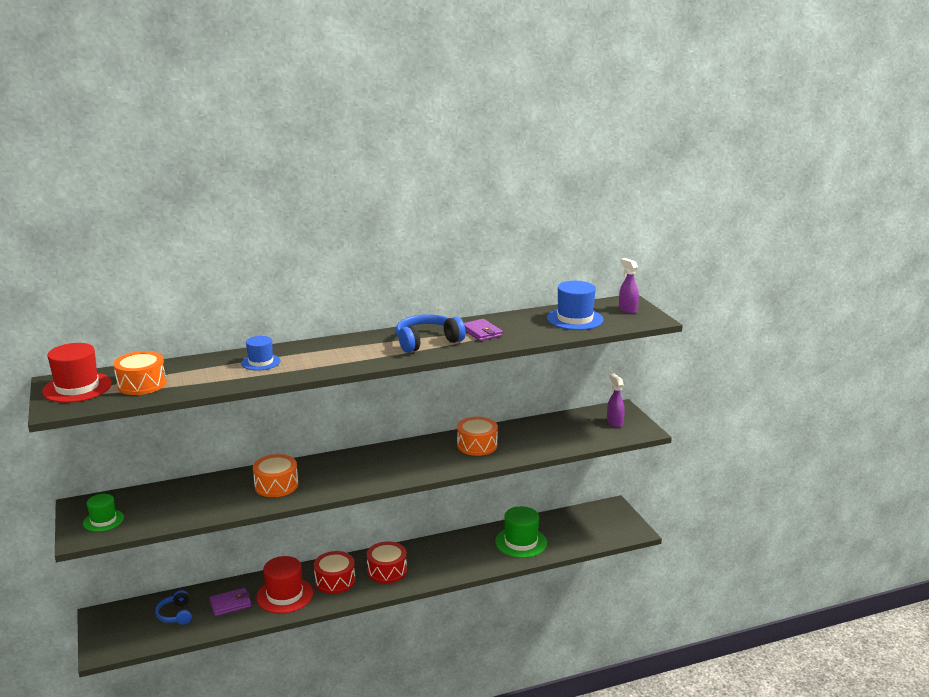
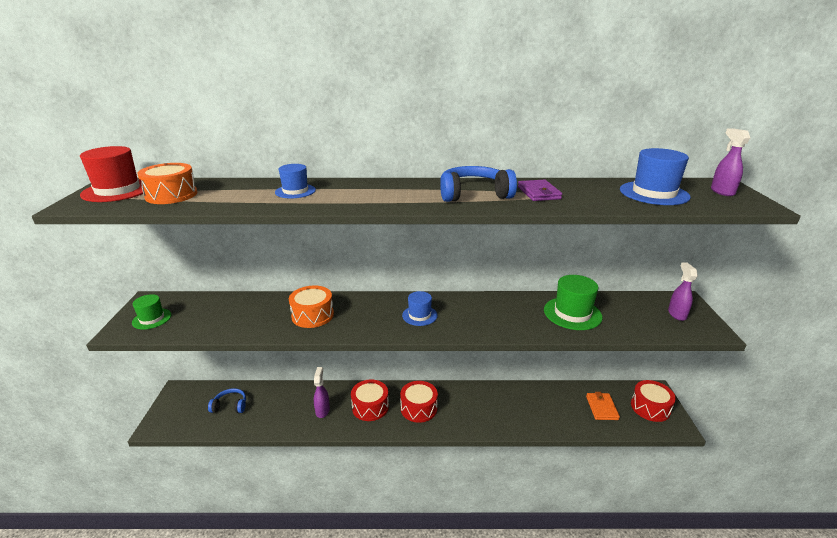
camera: 20 degrees right, 5 degrees up
(175, 614) = (230, 406): blue headphones -> blue headphones turned 90 degrees clockwise
(230, 604) = (276, 407): purple wallet -> none
(284, 595) = (322, 410): red hat -> purple spray bottle
(384, 465) = (419, 315): none -> blue hat
(477, 445) = (520, 312): orange drum -> none
(521, 542) = (553, 409): green hat -> green hat (572, 313)
(566, 531) = (601, 408): none -> orange wallet
(610, 521) = (650, 407): none -> red drum

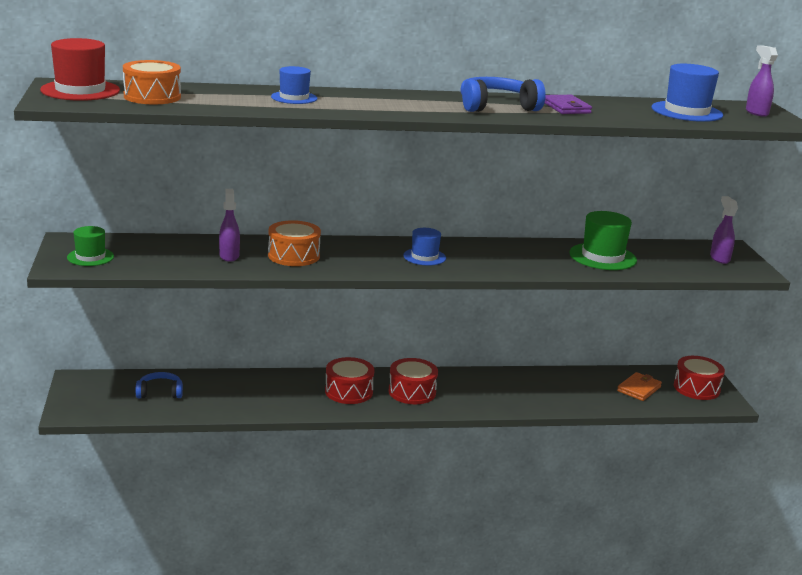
camera: 10 degrees left, 5 degrees down
(322, 410) = (287, 395): purple spray bottle -> purple spray bottle (229, 256)
(601, 408) = (639, 389): orange wallet -> orange wallet turned 45 degrees clockwise

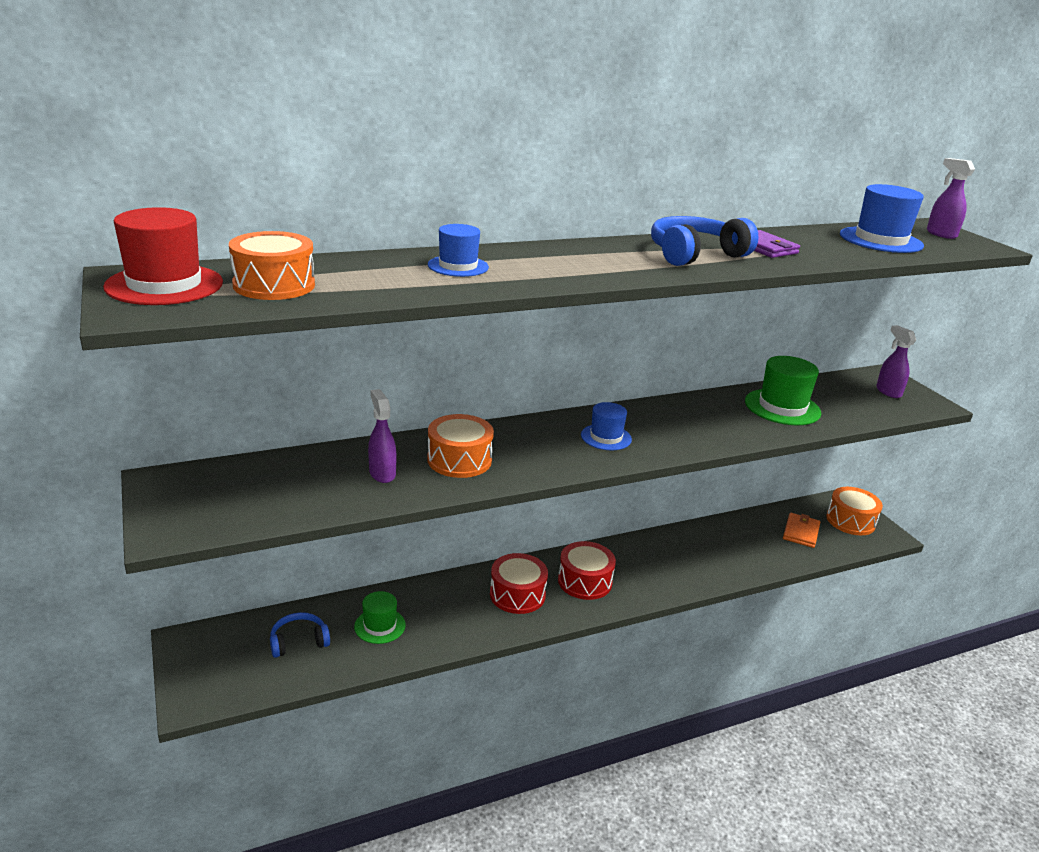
camera: 15 degrees left, 5 degrees up
(90, 257) = (201, 506): green hat -> green hat (380, 626)
(696, 388) = (850, 521): red drum -> orange drum

